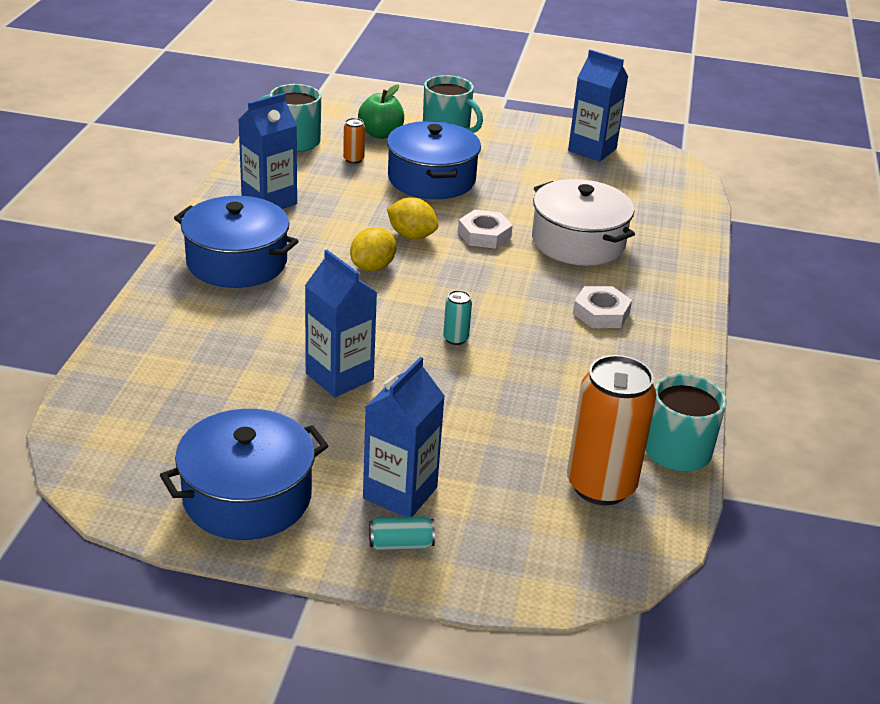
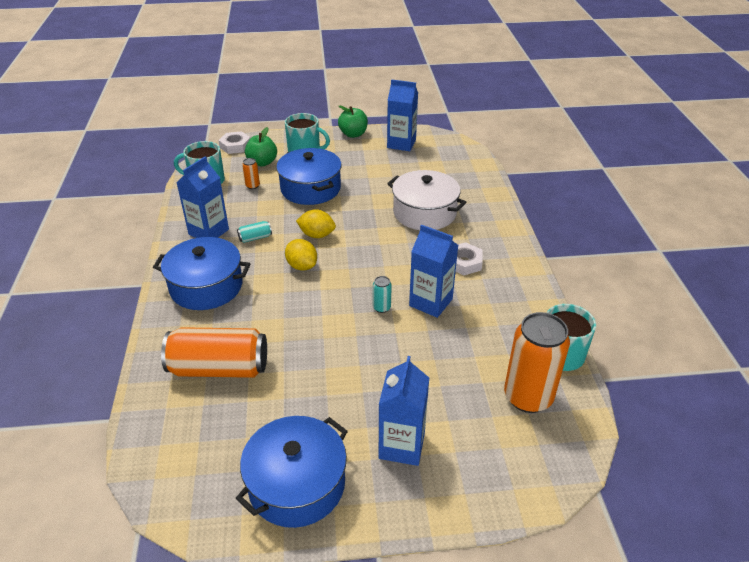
camera: 15 degrees left, 5 degrees up
(211, 354) = (219, 368): none -> orange can
(339, 376) = (318, 361): blue carton -> blue carton (430, 302)
(373, 267) = (302, 266): yellow lemon -> yellow lemon turned 60 degrees counterclockwise
(401, 544) = (422, 489): turquoise can -> turquoise can (255, 238)
(484, 235) = (363, 222): white nut -> white nut (235, 146)
(528, 124) = (353, 134): none -> green apple

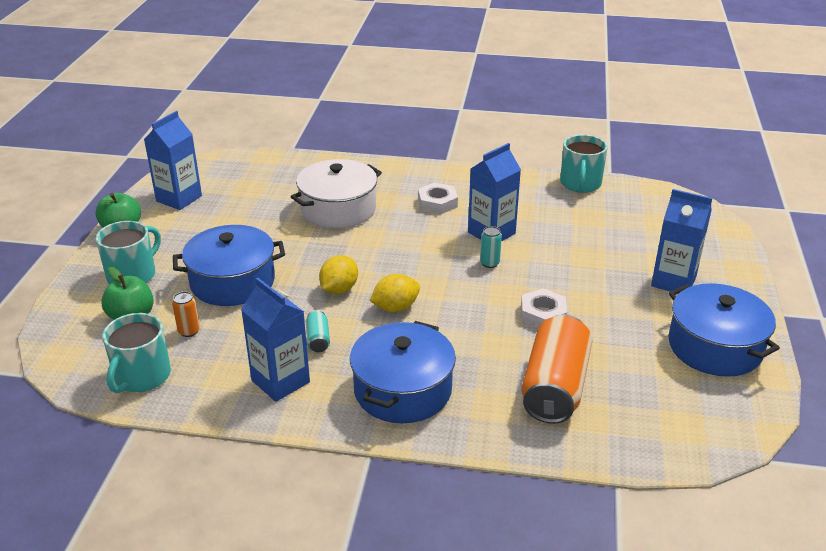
camera: 75 degrees left, 5 degrees down
(235, 146) = (58, 339): white nut -> white nut (543, 314)
(528, 397) = (626, 209): orange can -> none

